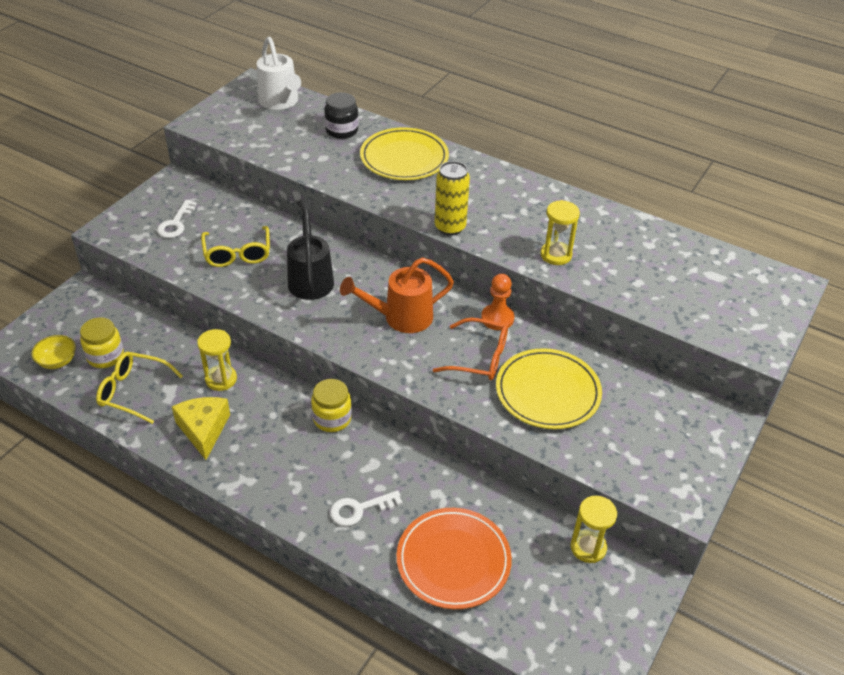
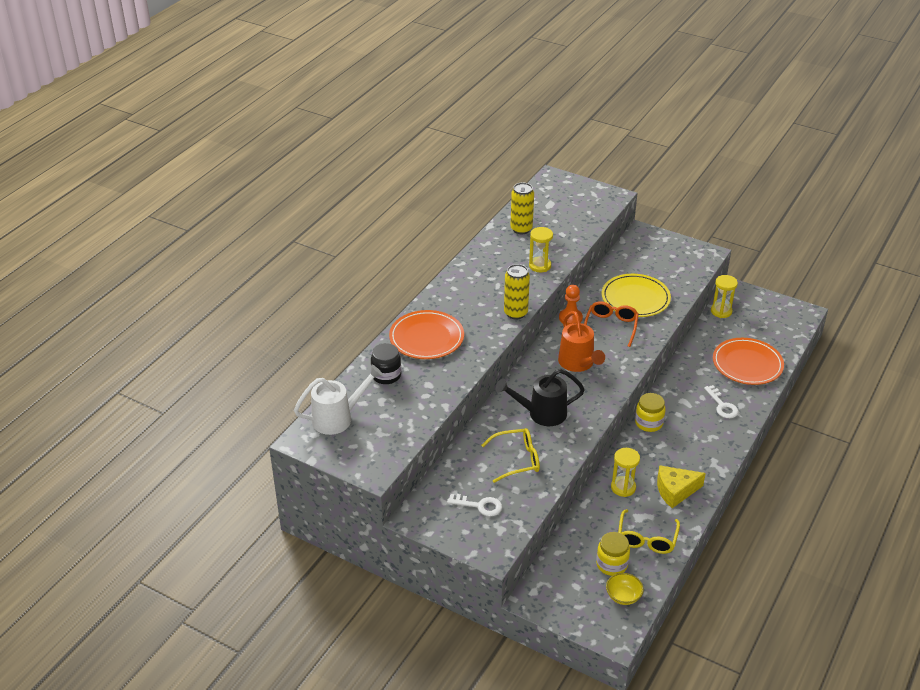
camera: 90 degrees left, 5 degrees down
(404, 158) = (426, 338): yellow plate -> orange plate
(642, 243) = (521, 229): none -> yellow can

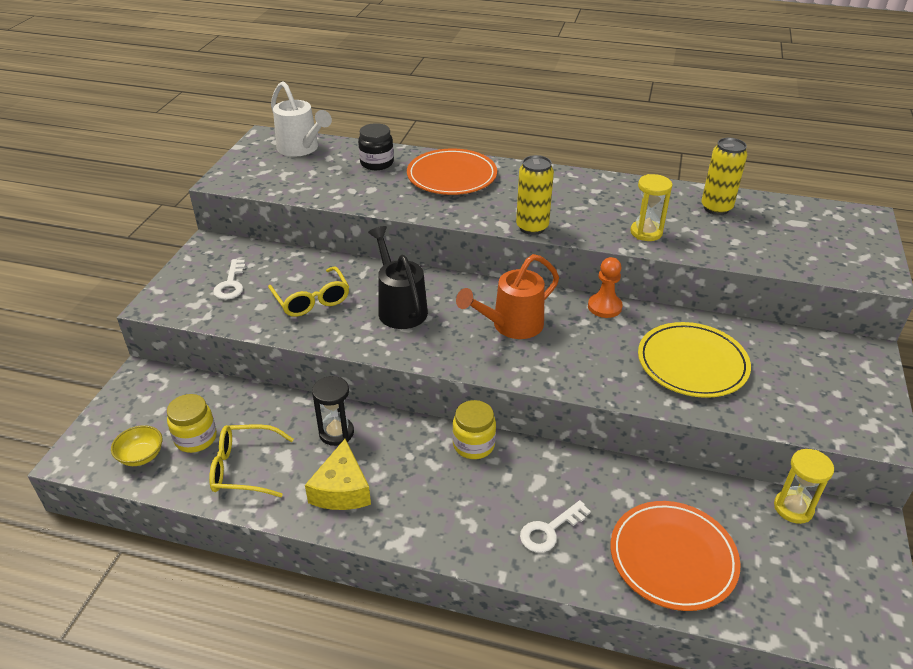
camera: 75 degrees right, 0 degrees up
(611, 326) = (609, 346): orange glasses -> none
(623, 487) = (336, 433): yellow hourglass -> black hourglass
(675, 491) = (341, 489): yellow cheese -> yellow cheese turned 150 degrees counterclockwise

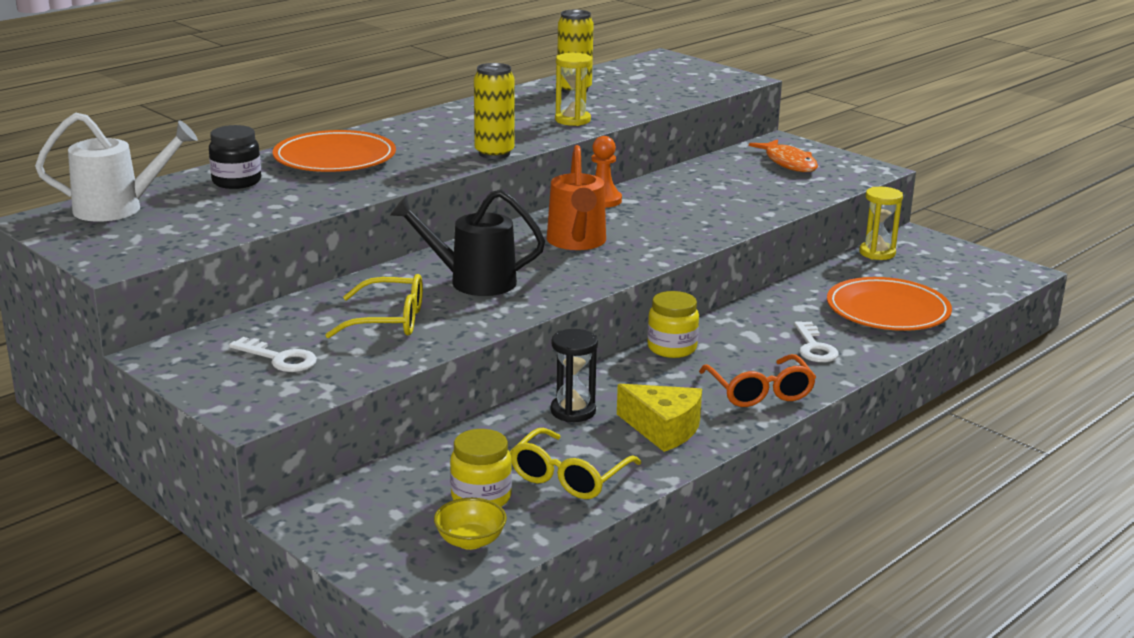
camera: 60 degrees left, 15 degrees down
(440, 524) = (760, 392): none -> orange glasses
(692, 363) = (722, 195): yellow plate -> none
(819, 375) = (788, 163): none -> orange fish

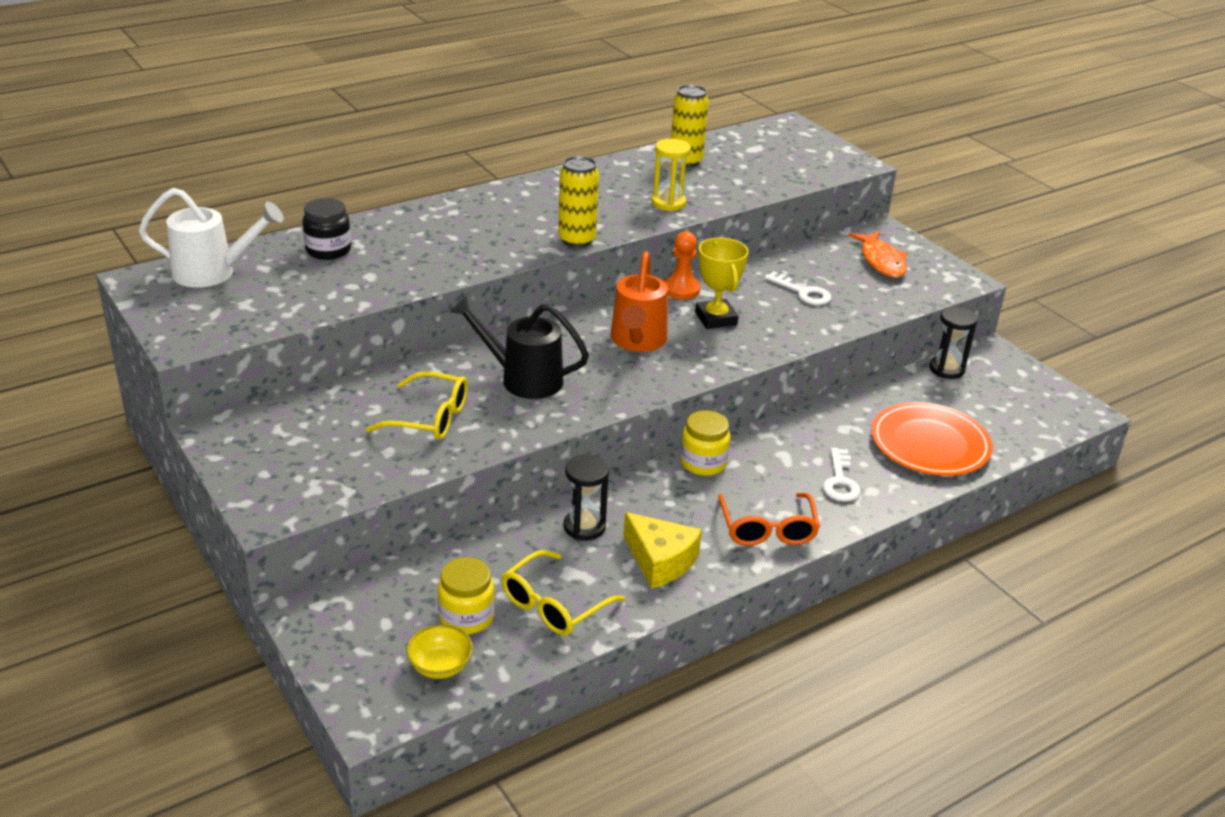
camera: 10 degrees right, 10 degrees up
(280, 359) = (317, 451): white key -> white key (803, 292)
(335, 158) = (427, 229): orange plate -> none
(647, 218) = (716, 319): none -> yellow trophy
(877, 253) = (946, 369): yellow hourglass -> black hourglass

